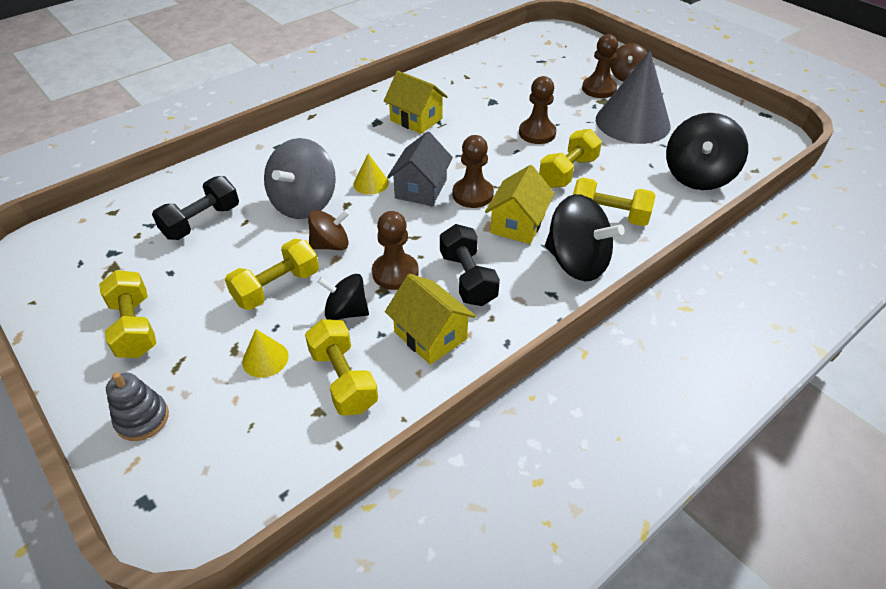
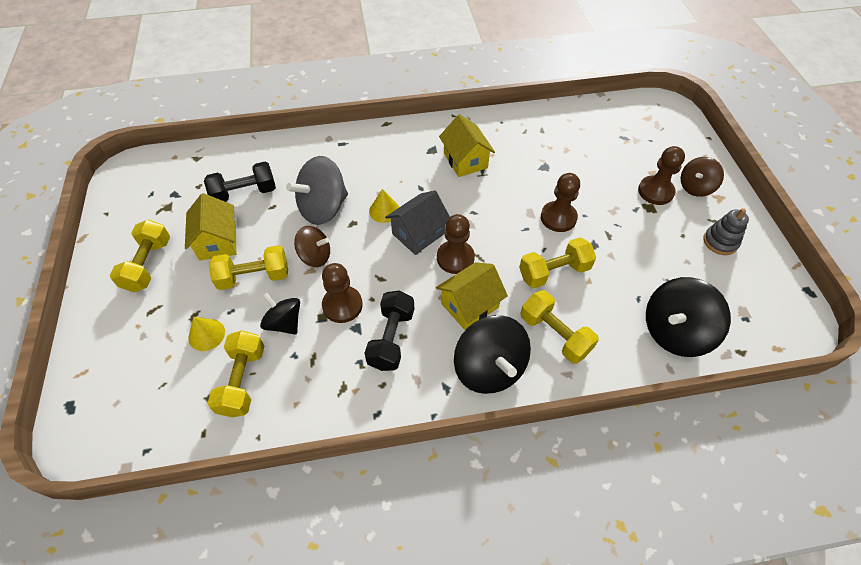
camera: 30 degrees right, 10 degrees up
(142, 419) = (107, 342): grey stacking toy -> grey stacking toy (720, 242)
(430, 335) = (326, 376): yellow house -> yellow house (218, 241)
(632, 122) = (658, 243): grey cone -> none

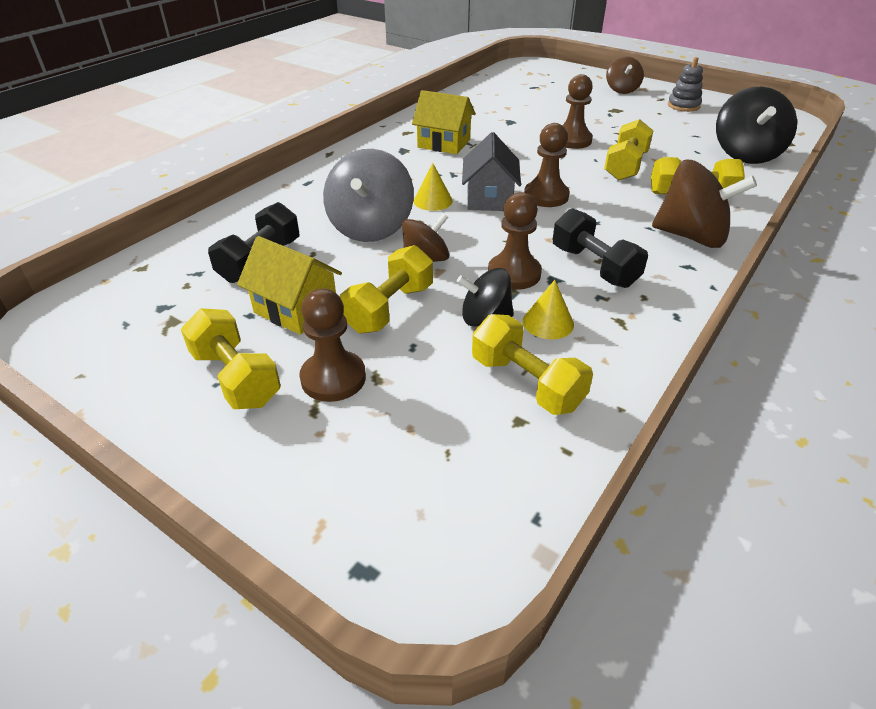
camera: 45 degrees left, 15 degrees down
(206, 334) = (421, 380): yellow cone -> yellow cone (548, 322)
(470, 305) = (609, 214): yellow house -> none
(489, 368) = (691, 236): black spinning top -> brown spinning top
(655, 191) = (604, 101): brown pawn -> brown pawn (333, 378)

